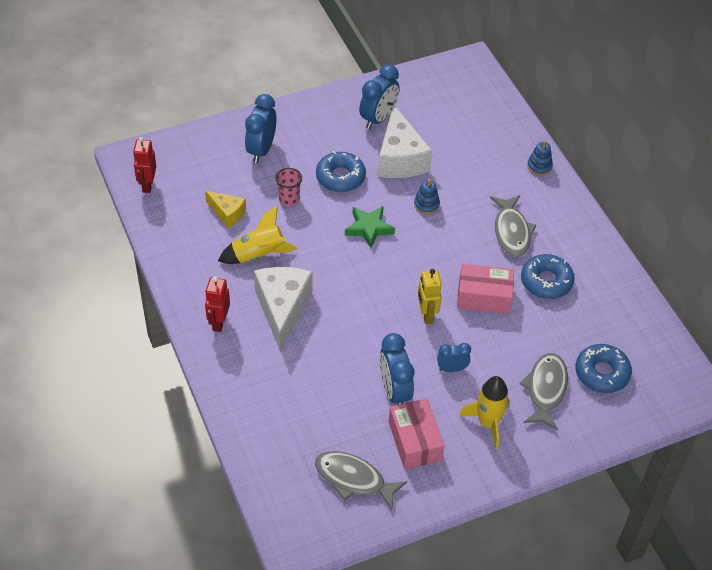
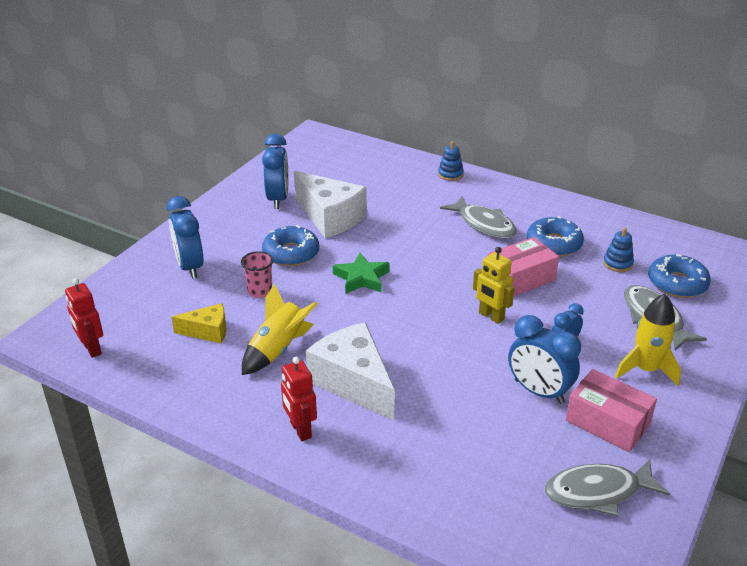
camera: 35 degrees left, 15 degrees down
(426, 205) = (392, 238): blue stacking toy -> blue stacking toy (617, 263)

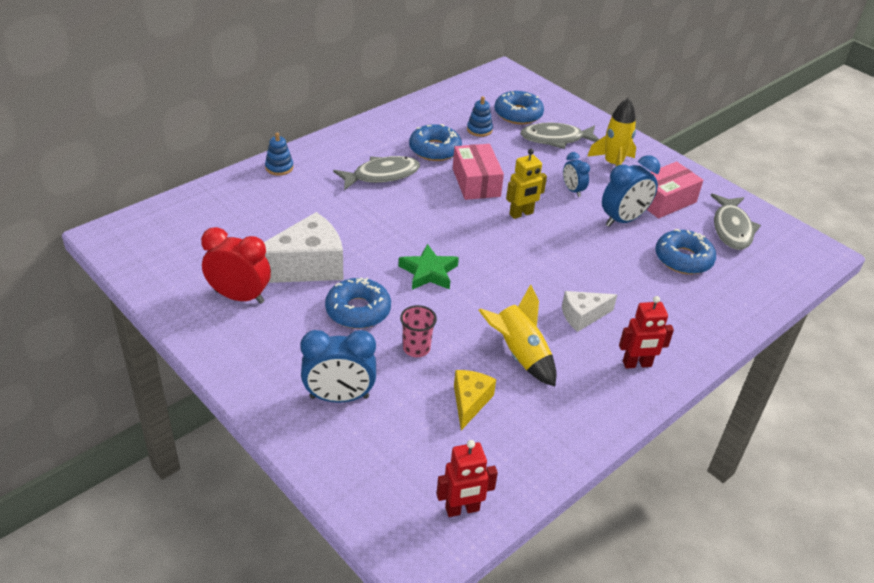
camera: 75 degrees left, 5 degrees up
(278, 199) = (239, 297): blue clock -> red clock
(353, 382) = (582, 316): white cheese -> white cheese, size x0.55
(500, 450) = (683, 259): none -> blue donut

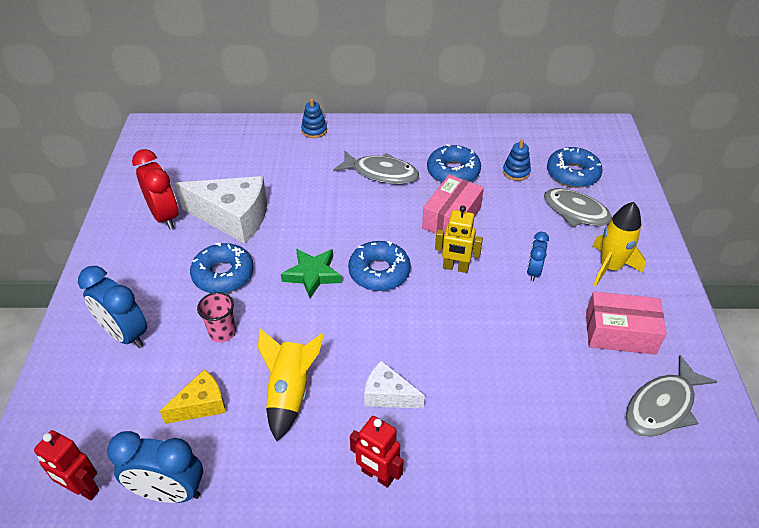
camera: 45 degrees right, 5 degrees up
(623, 220) = (548, 328): blue clock -> blue clock (169, 492)
(683, 259) = (562, 404): blue donut -> blue donut (379, 272)

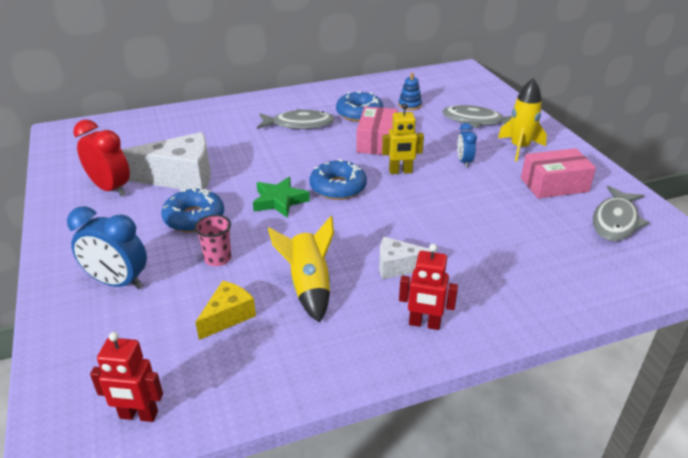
camera: 20 degrees left, 10 degrees down
(169, 492) = (234, 391): blue clock -> none
(314, 130) = (222, 107): blue stacking toy -> none
(572, 174) = (454, 99): blue donut -> none

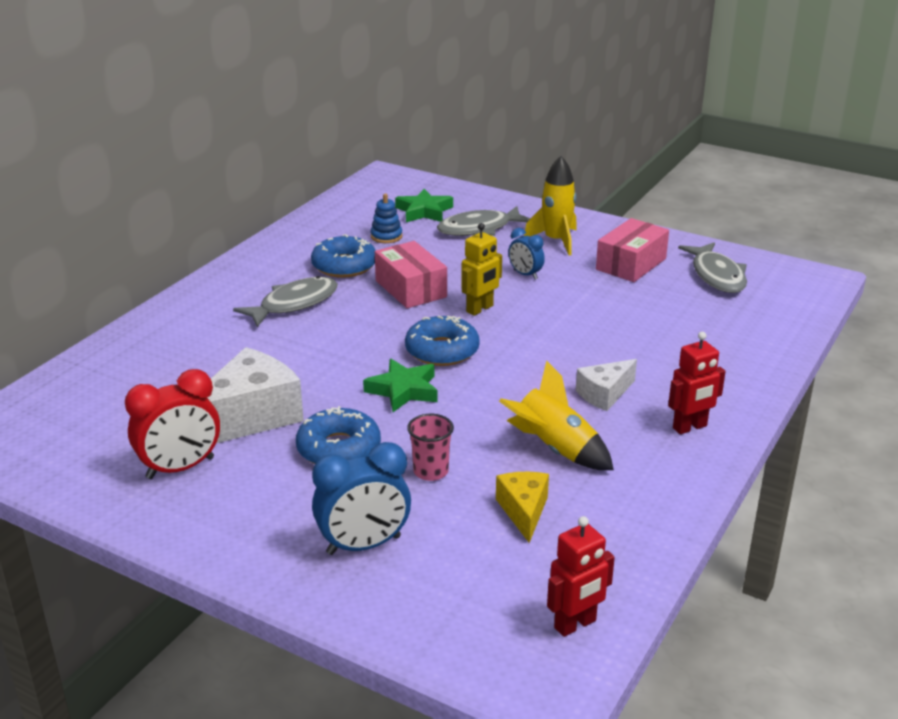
camera: 40 degrees left, 5 degrees down
(111, 189) = (180, 468): red clock -> red clock turned 150 degrees clockwise
(456, 98) = (424, 211): none -> green star

